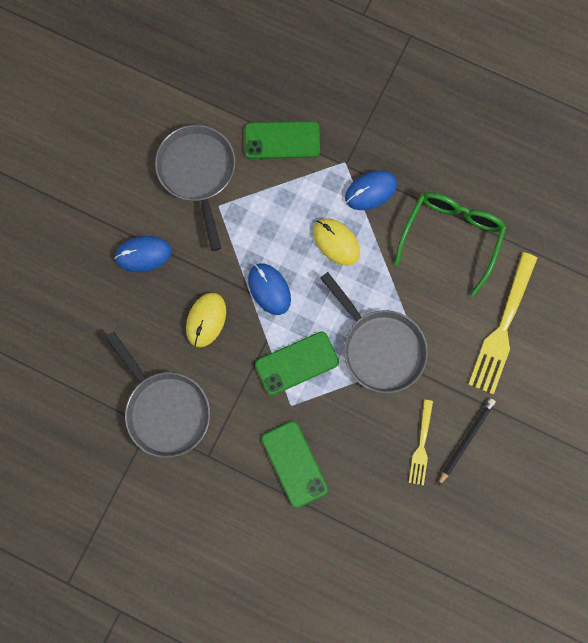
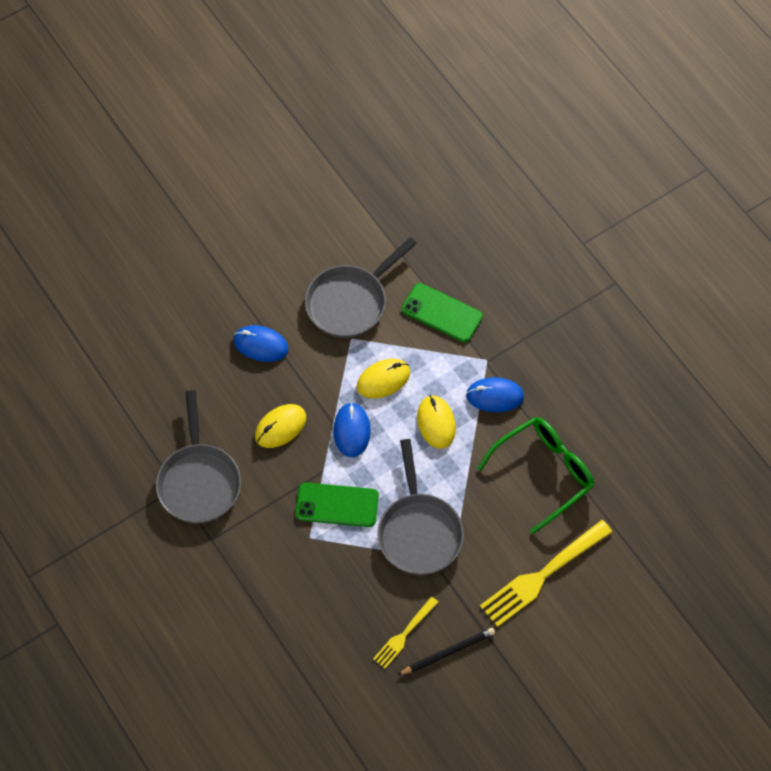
camera: 30 degrees right, 15 degrees down
(198, 173) = (350, 302): grey pan -> grey pan turned 150 degrees counterclockwise
(268, 228) = (383, 379): none -> yellow mouse
(294, 464) = (282, 587): green phone -> none

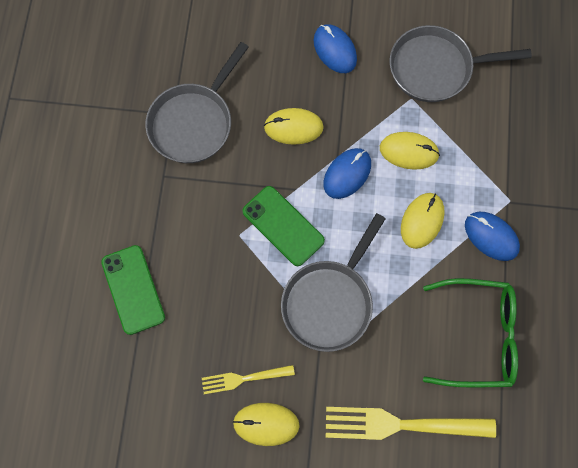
camera: 40 degrees right, 10 degrees up
(442, 313) = (504, 133): green phone -> green phone (133, 289)
(448, 652) = (266, 424): black pencil -> yellow mouse

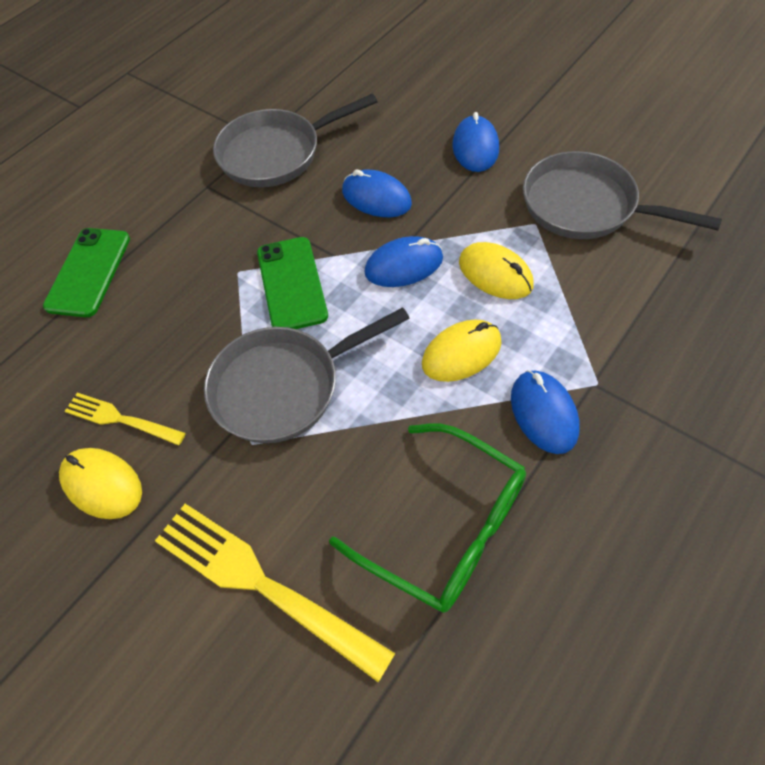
camera: 35 degrees right, 15 degrees down
(293, 127) = (376, 198): yellow mouse -> blue mouse

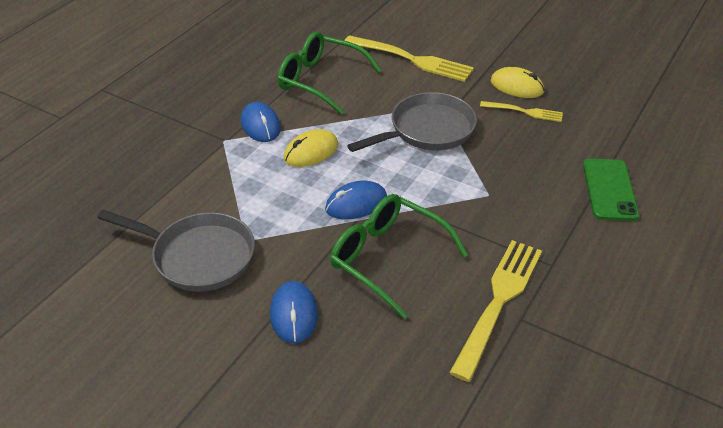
camera: 170 degrees right, 15 degrees down
(276, 153) = (499, 301): grey pan -> yellow fork
(291, 284) = (442, 187): green phone -> none
(376, 198) = (387, 258): blue mouse -> green glasses
(495, 274) = (283, 200): yellow mouse -> none

